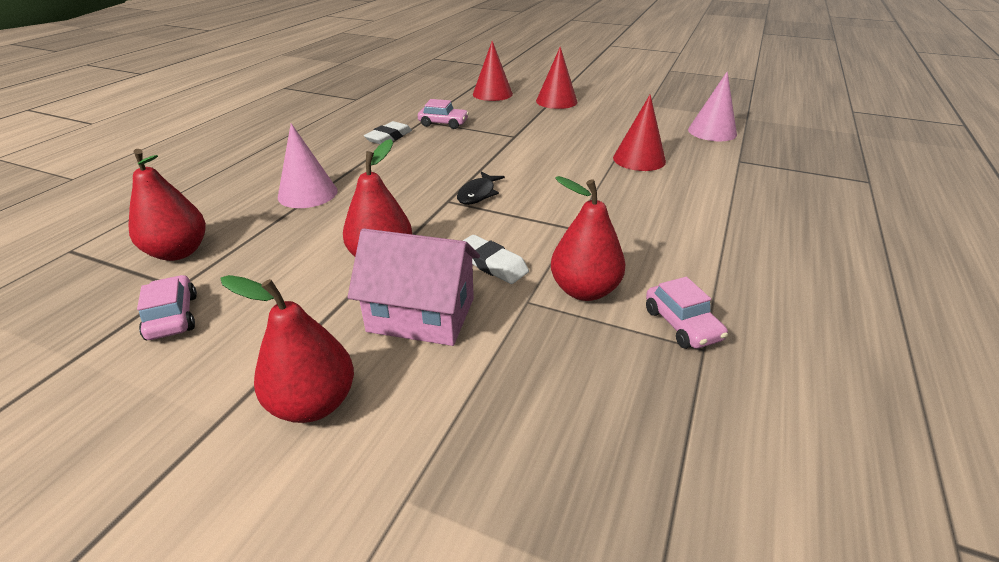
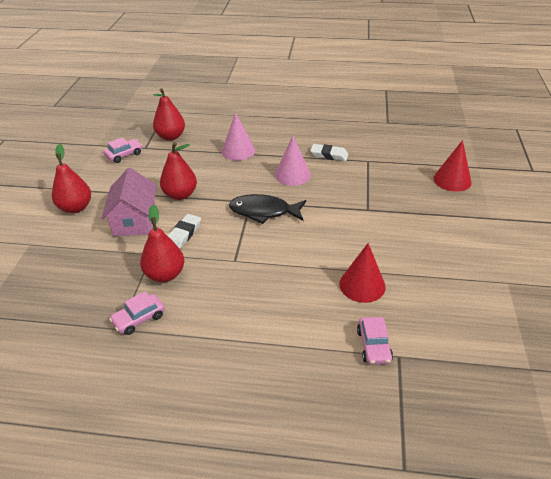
camera: 75 degrees right, 5 degrees up
(443, 123) = (368, 171): pink car -> pink car (374, 345)
(478, 194) = (263, 211): black fish -> black fish, size x1.64
(556, 101) = (464, 219): red cone -> none
(712, 132) = (463, 335): pink cone -> pink cone (292, 174)

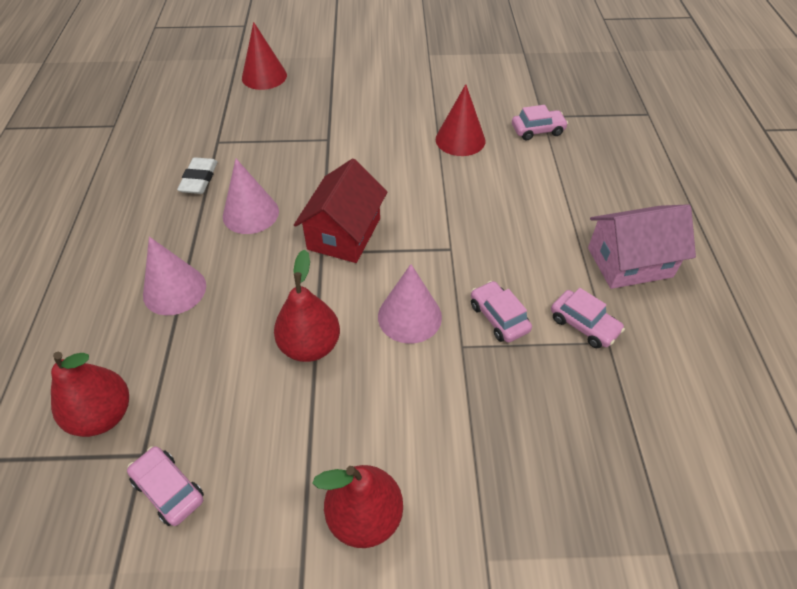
camera: 100 degrees left, 10 degrees up
(135, 220) = (388, 395): pink house -> pink house (629, 262)
(165, 274) = (498, 317): red pear -> pink car
(184, 234) = (409, 316): white eraser -> pink cone
(263, 211) = (344, 234): black fish -> red house

